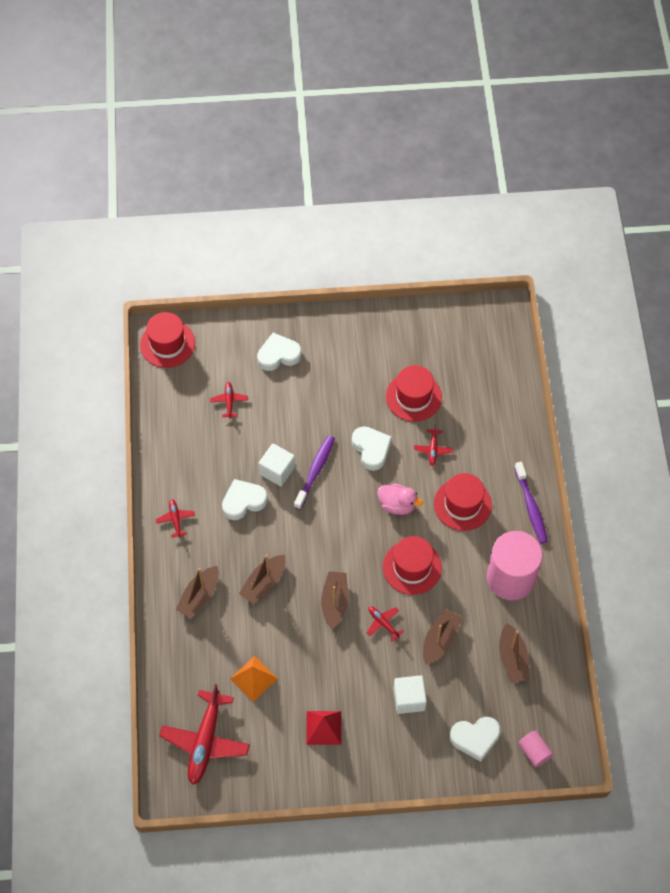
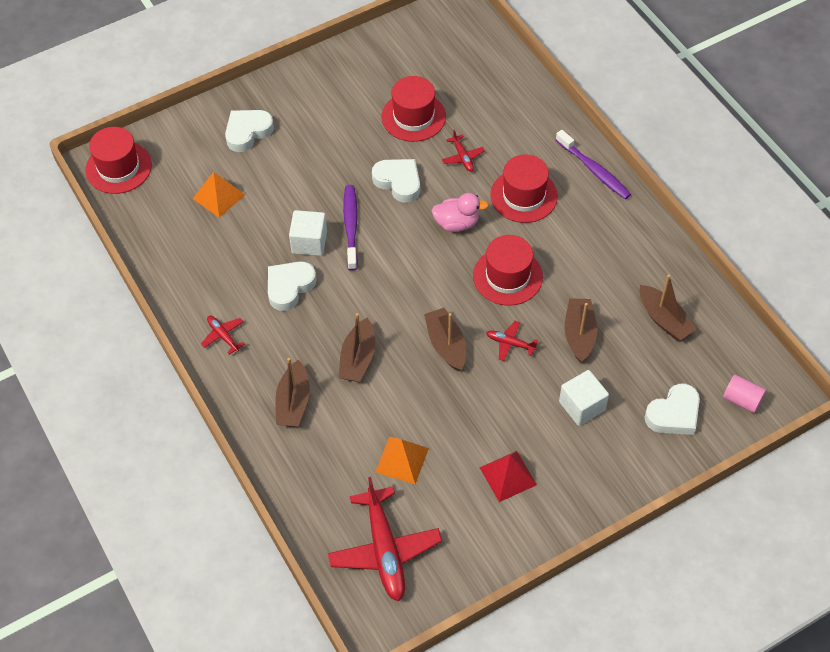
camera: 25 degrees left, 5 degrees down
(229, 401) = (218, 196): red plane -> orange pyramid
(511, 578) = (615, 244): pink cylinder -> none

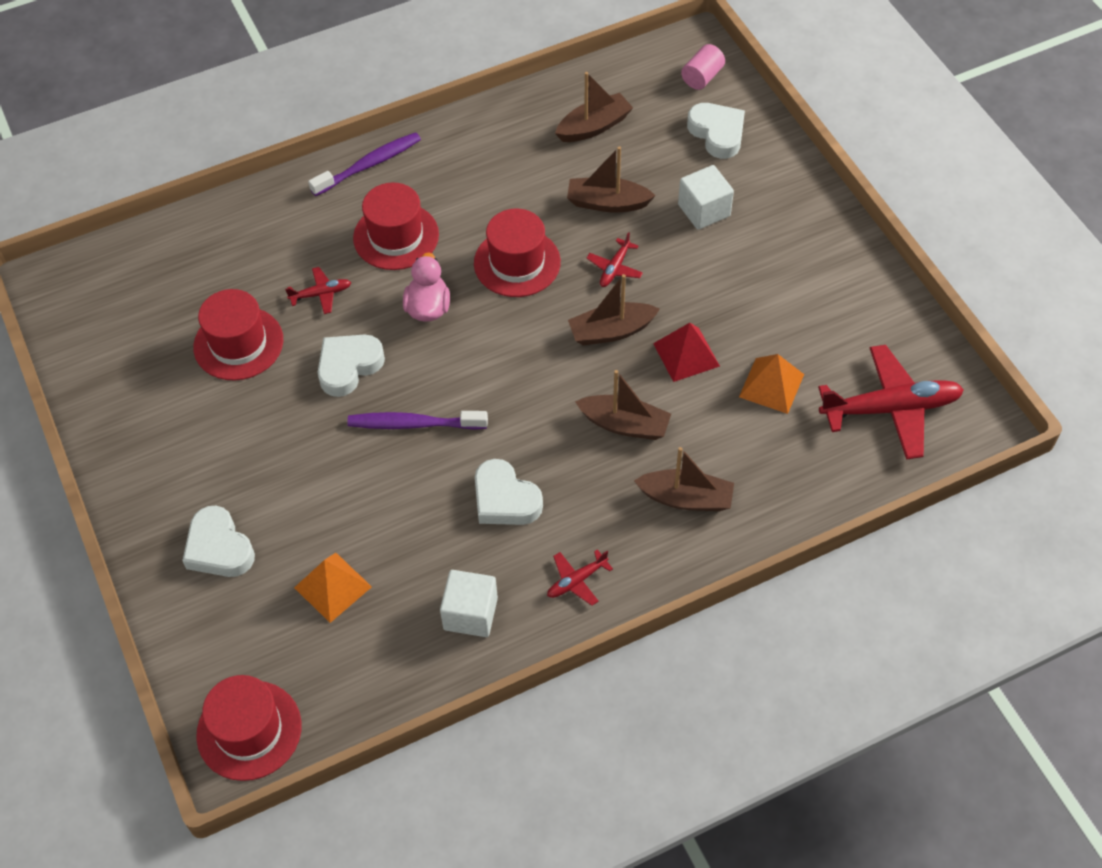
camera: 85 degrees left, 0 degrees up
(309, 242) = (433, 474): white cube -> white cube (470, 613)
(508, 476) = (793, 285): red pyramid -> red pyramid (686, 354)

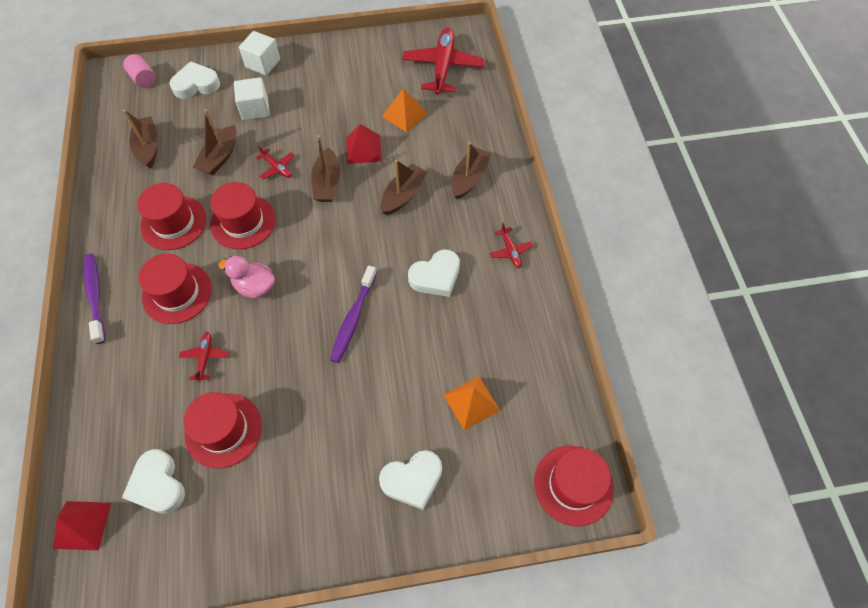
camera: 75 degrees left, 5 degrees up
(113, 263) = (82, 525): none -> red pyramid
(348, 366) = (283, 352): white heart -> white heart (158, 484)
(470, 613) = (517, 318): white cube -> white cube (263, 63)
(491, 195) = (173, 223): none -> red hat

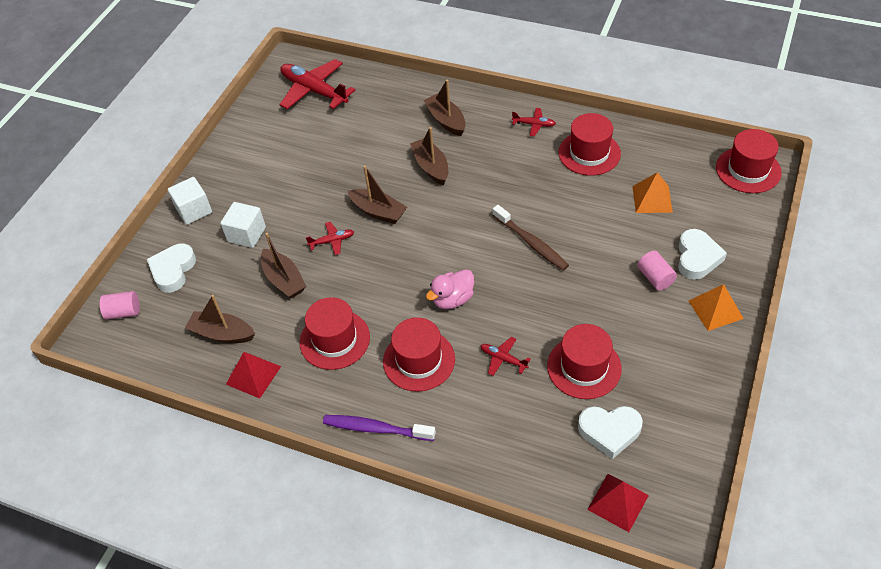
camera: 55 degrees left, 10 degrees down
(243, 222) = (374, 286): red hat -> red hat (589, 153)
(353, 319) = (531, 243): purple toothbrush -> brown toothbrush
(363, 149) = (360, 174): red pyramid -> red pyramid (253, 375)
(364, 449) = (655, 278): none -> pink cylinder
(404, 114) = (345, 134): orange pyramid -> orange pyramid (715, 309)
(436, 276) = (526, 177): white heart -> none

